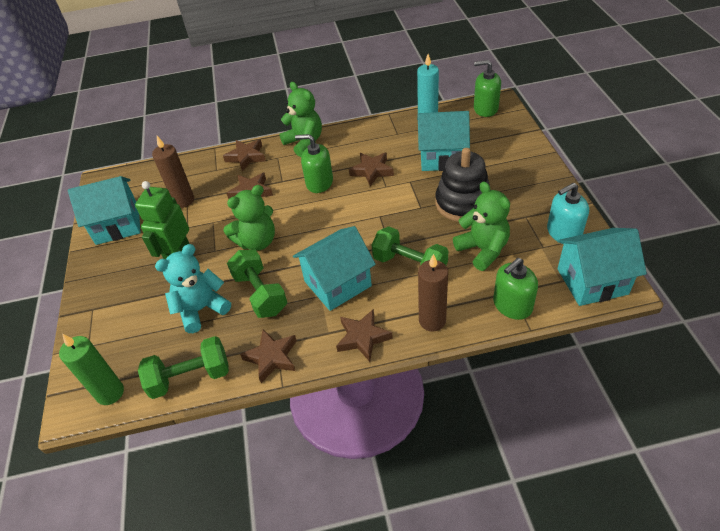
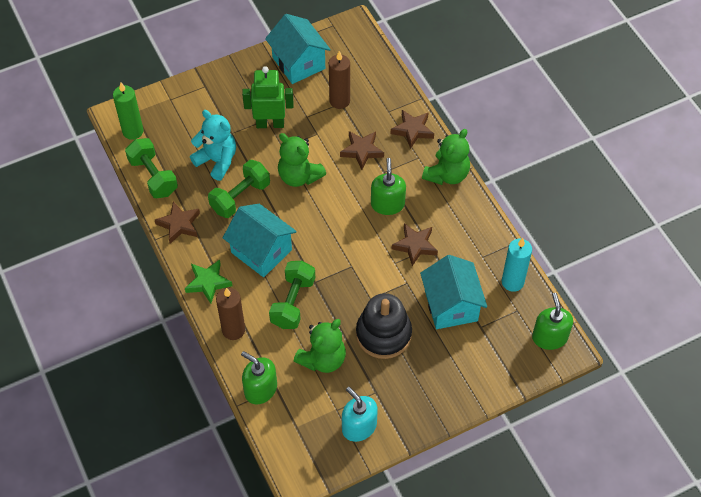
camera: 70 degrees right, 10 degrees up
(362, 337) = (208, 282): brown star -> green star
(592, 281) = (300, 452): turquoise house -> none

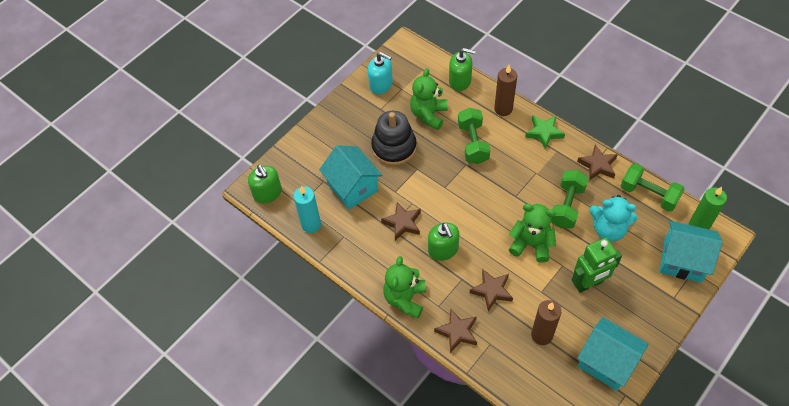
camera: 160 degrees right, 0 degrees up
(261, 251) = (520, 170): turquoise house -> turquoise house (682, 261)

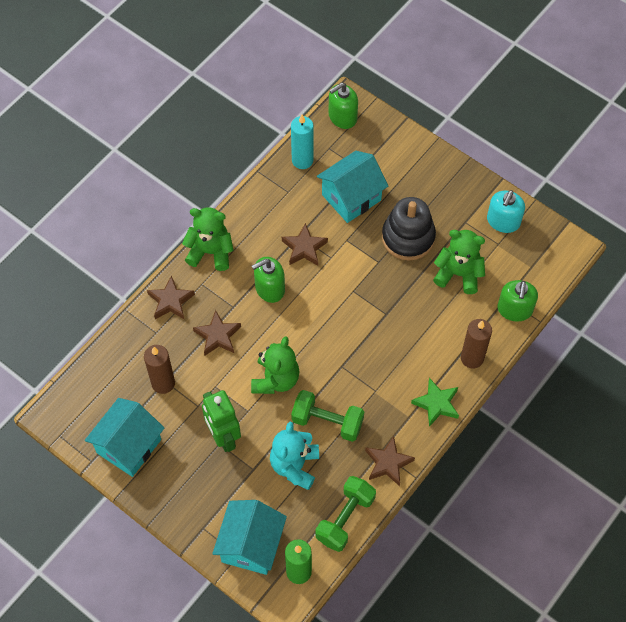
camera: 85 degrees right, 5 degrees up
(473, 143) = (417, 322): green dumbbell -> none

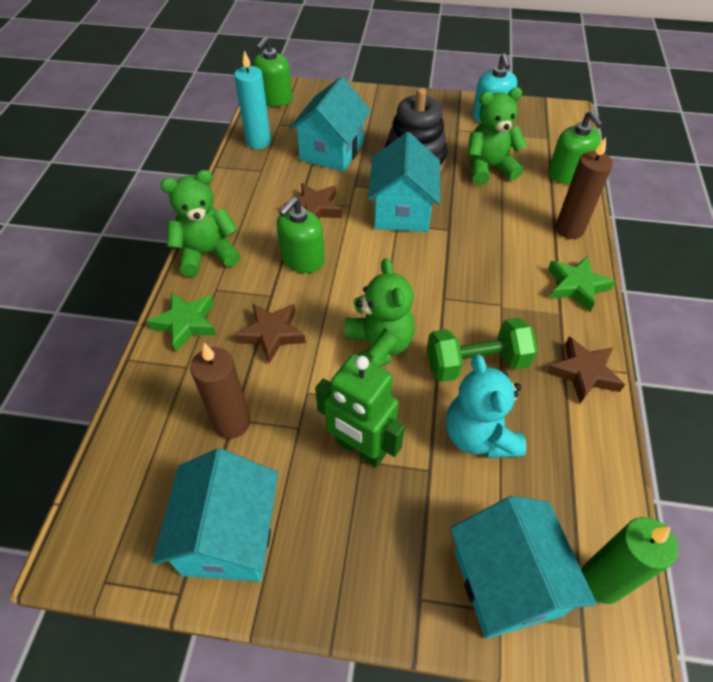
camera: 30 degrees left, 10 degrees down
(171, 301) = (186, 323): brown star -> green star
(345, 518) = (595, 468): green dumbbell -> none
(364, 281) = (402, 211): none -> turquoise house

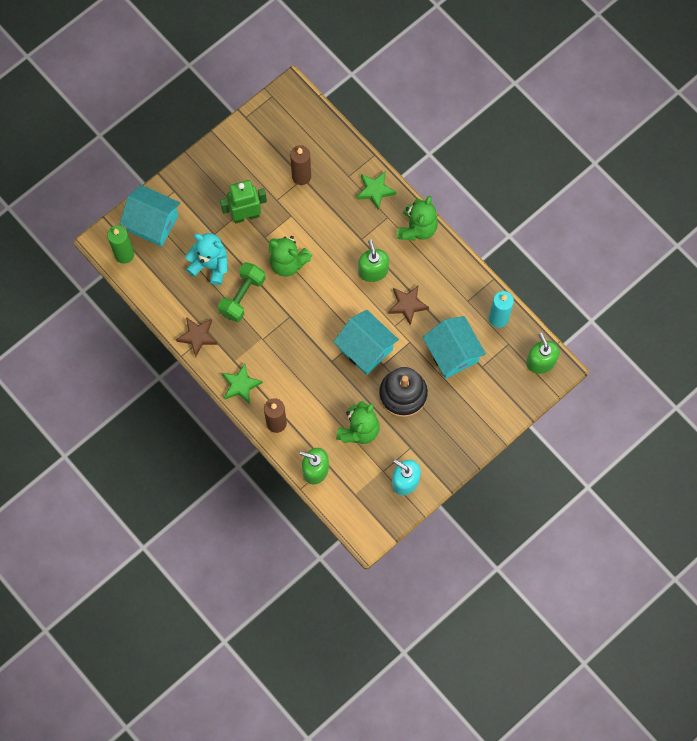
camera: 130 degrees right, 20 degrees up
(229, 536) = (252, 145): turquoise house -> none
(272, 334) = (336, 223): brown star -> none

